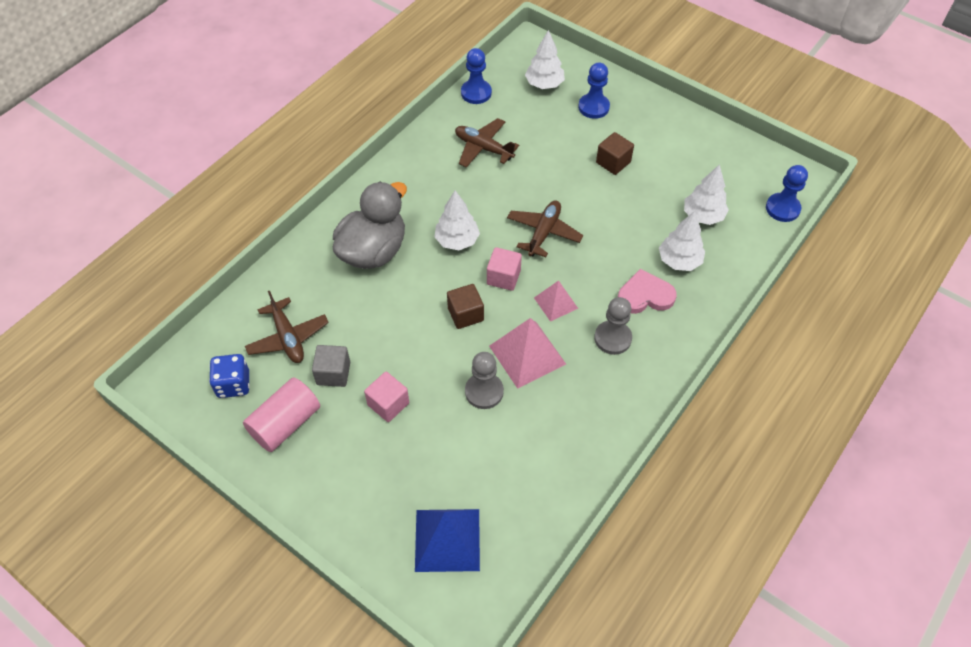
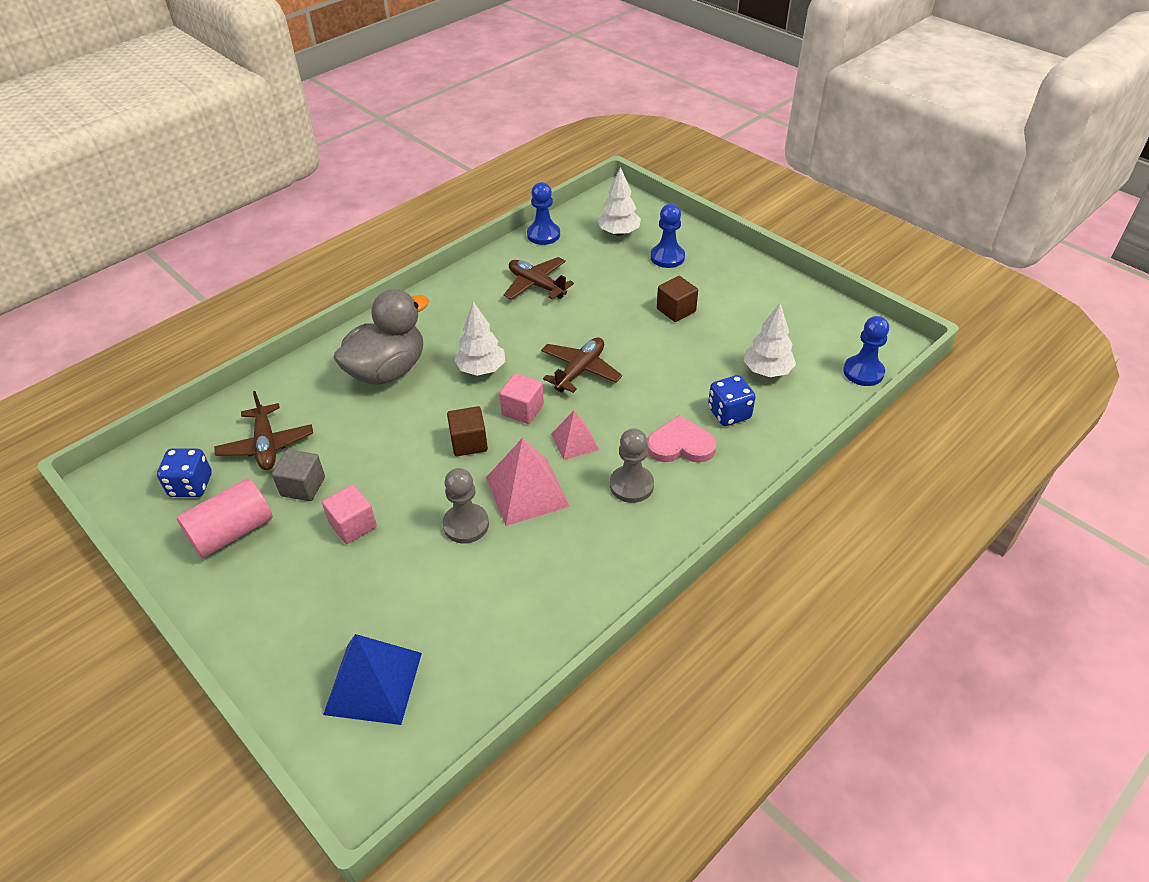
camera: 10 degrees right, 10 degrees down
(679, 261) = (729, 413): white tree -> blue dice

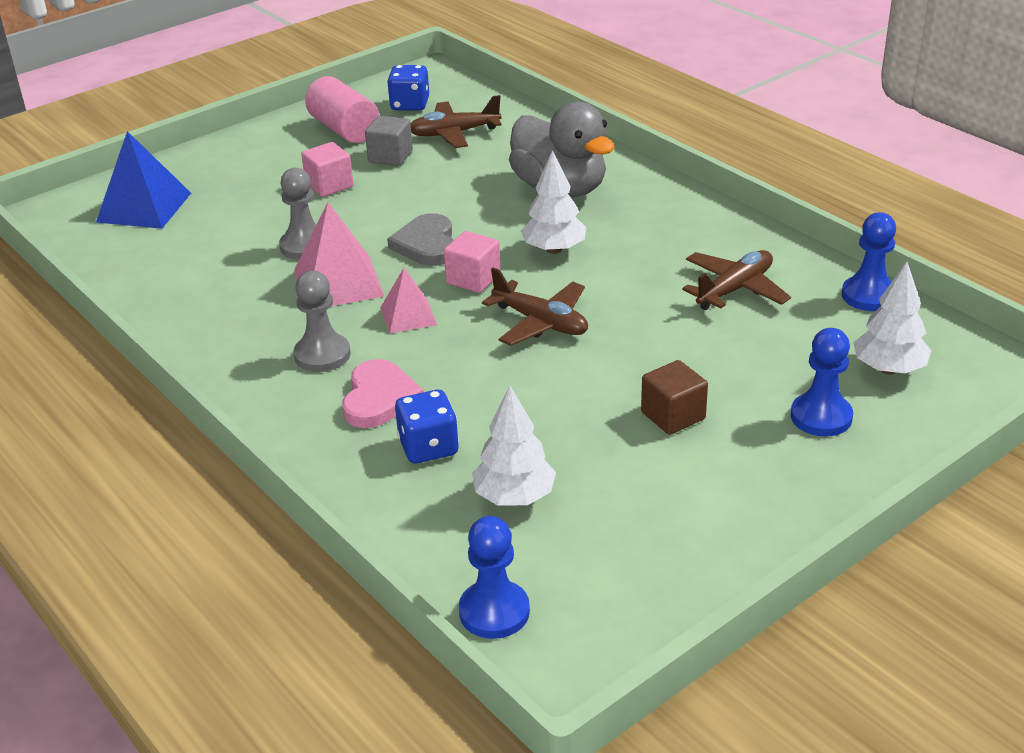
camera: 95 degrees right, 10 degrees down
(469, 442) = (426, 244): brown cube -> grey heart

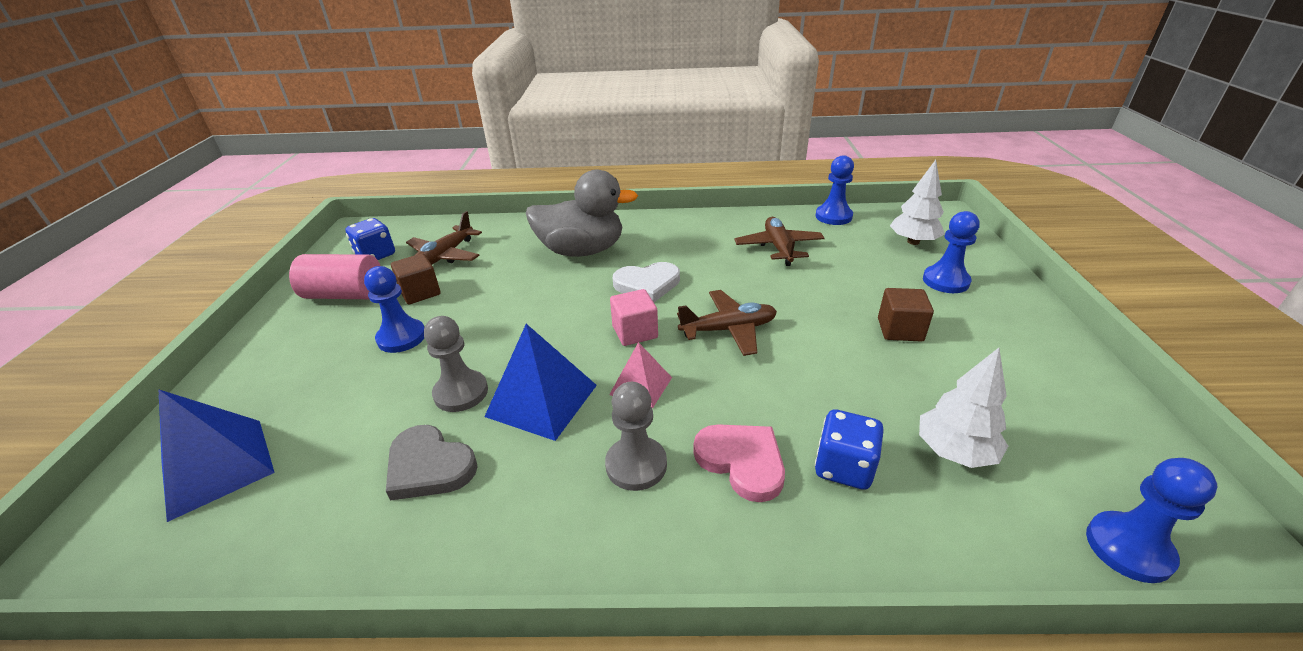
camera: 50 degrees left, 0 degrees up
(329, 185) = (401, 337): pink cube -> blue pawn
(338, 282) = (542, 400): pink pyramid -> blue pyramid
(390, 156) = (420, 292): grey cube -> brown cube
(426, 244) = (559, 331): grey heart -> grey heart (429, 466)
(554, 249) = (647, 284): white tree -> white heart

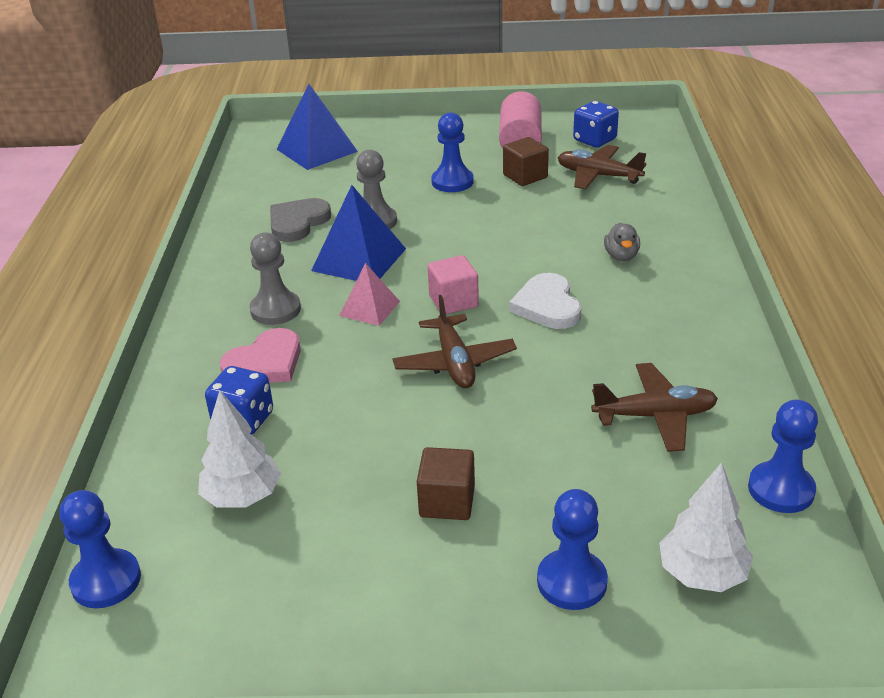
camera: 90 degrees right, 0 degrees up
(582, 251) = (621, 256): grey duck -> grey duck, size x0.41

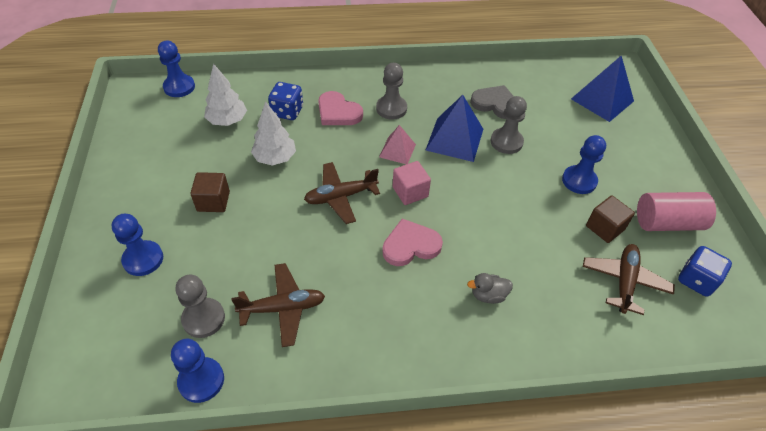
camera: 80 degrees right, 15 degrees up
(547, 306) = (410, 245): white heart -> pink heart
(655, 416) = (283, 308): brown plane -> brown plane turned 90 degrees counterclockwise
(681, 495) = (203, 318): none -> grey pawn
(702, 574) = (135, 324): white tree -> white tree (275, 158)

